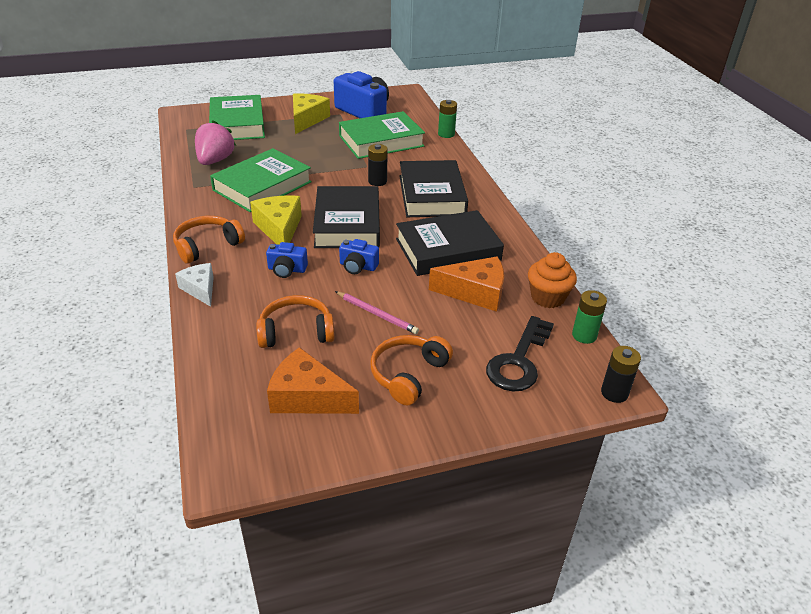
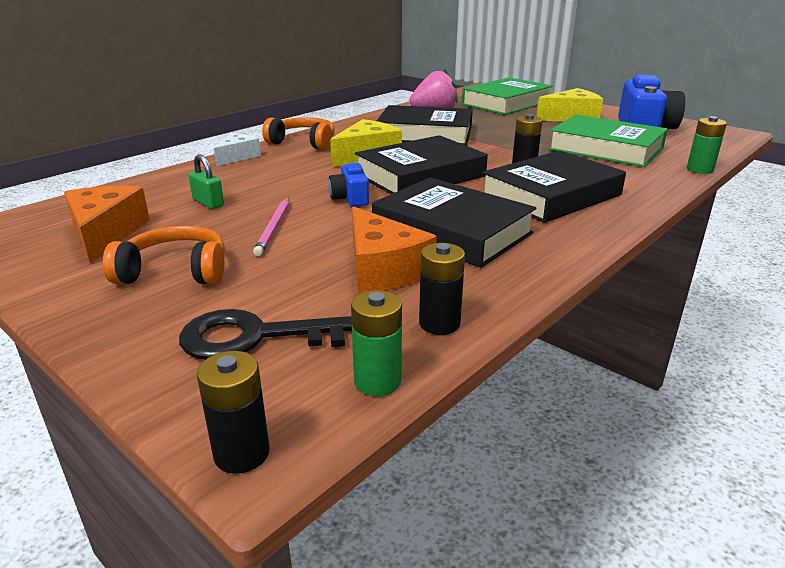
camera: 60 degrees right, 10 degrees down
(262, 186) = (425, 133): green book -> black book
(287, 269) = (304, 174): blue camera -> none
(296, 331) = (208, 203): orange headphones -> green padlock
(547, 297) = (439, 324): orange cupcake -> black battery

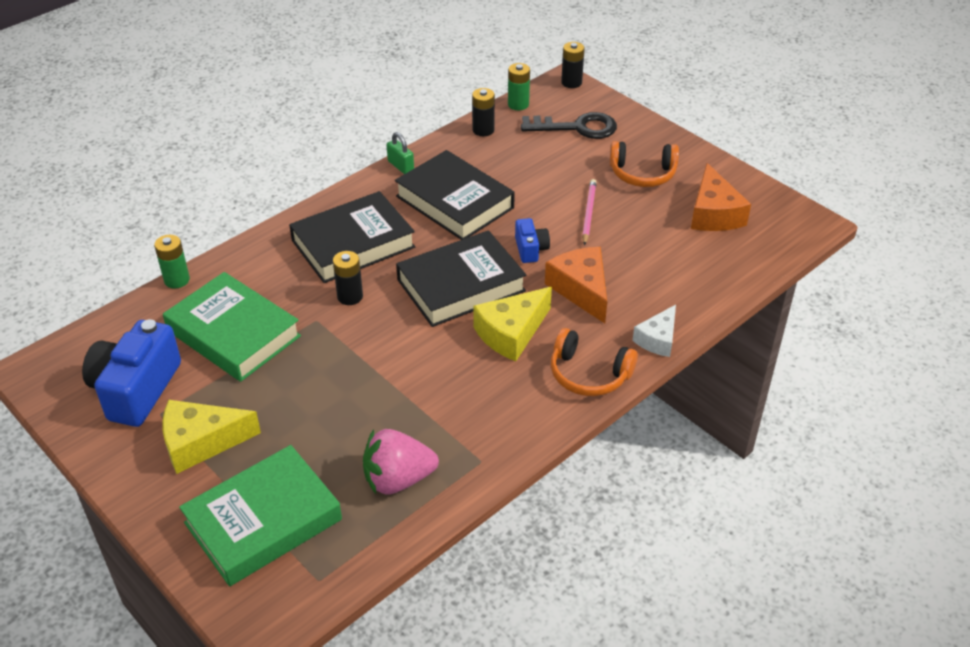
camera: 175 degrees left, 15 degrees up
(208, 203) = (653, 250): green padlock -> green padlock (401, 166)
(383, 269) = (509, 168): orange cheese -> orange cheese (581, 290)
(425, 133) = (432, 393): black book -> none

